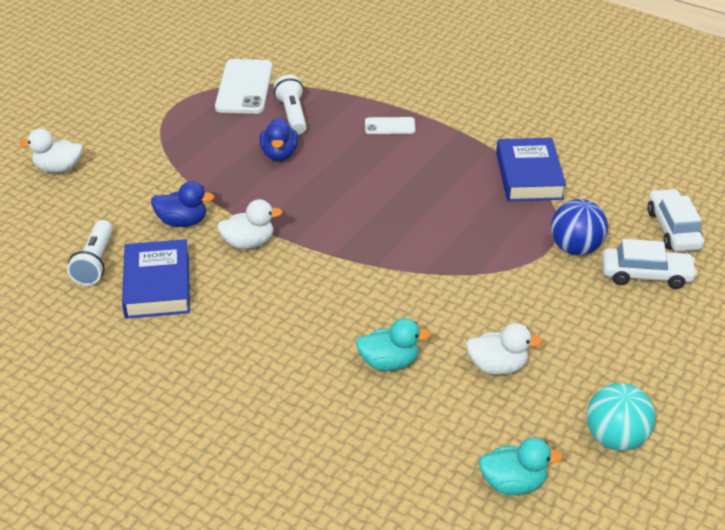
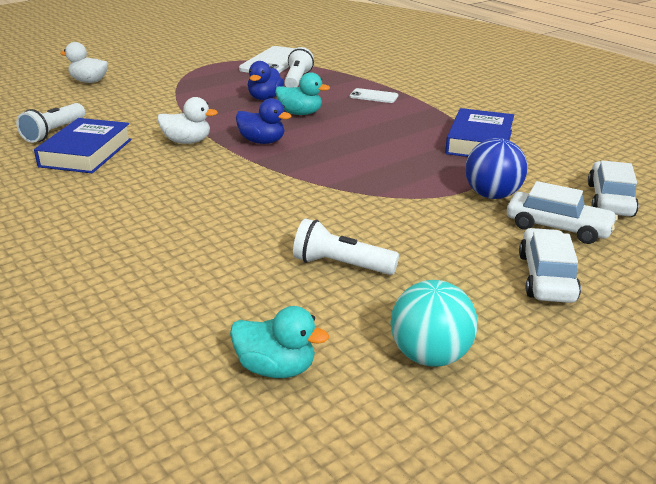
camera: 20 degrees right, 10 degrees down
(182, 222) = (148, 121): blue duck -> blue duck (262, 141)
(389, 363) = (233, 240): turquoise duck -> turquoise duck (300, 113)
(497, 366) = (341, 265): white duck -> white flashlight
(661, 335) = (546, 277): none -> white car

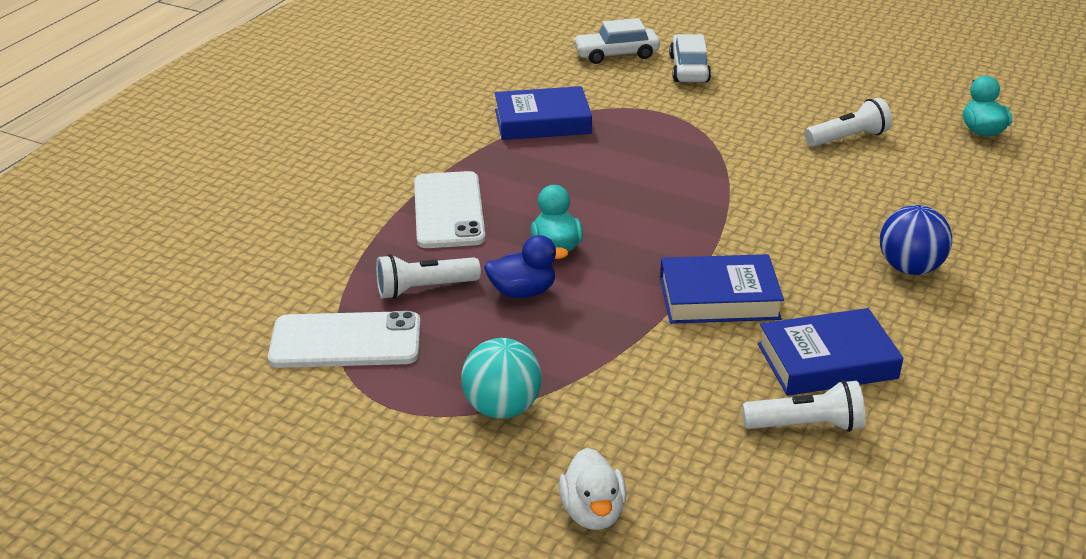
camera: 115 degrees left, 5 degrees up
(187, 141) = (719, 298): white duck -> blue book
(262, 141) = (666, 245): blue duck -> none
(341, 265) = (848, 138): white flashlight -> white flashlight turned 105 degrees counterclockwise
(374, 96) = (448, 210): white phone -> white phone, size x1.94
(430, 356) = (903, 89): turquoise ball -> turquoise ball (502, 408)
(492, 195) = (660, 99): blue ball -> blue ball (909, 268)
(546, 277) = (767, 66): white car -> none

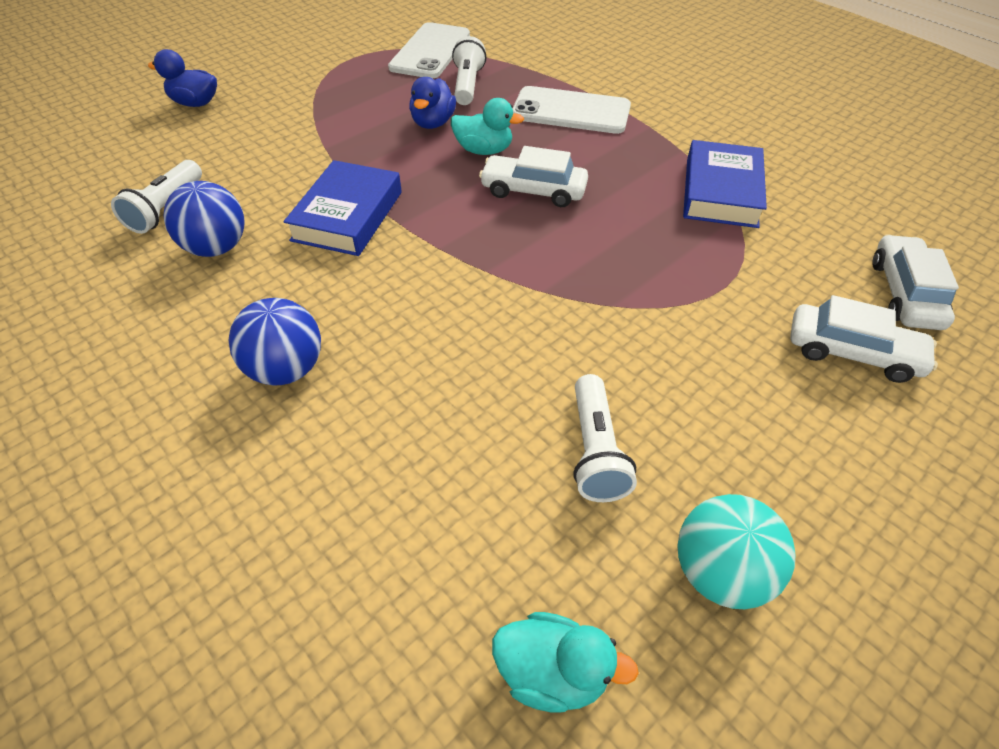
camera: 110 degrees right, 15 degrees up
(502, 408) = (315, 91): turquoise ball -> turquoise ball (720, 572)
(593, 512) = (195, 103): white duck -> blue duck
(604, 206) = (533, 190): none -> white car
(827, 361) = (217, 247): blue book -> blue ball

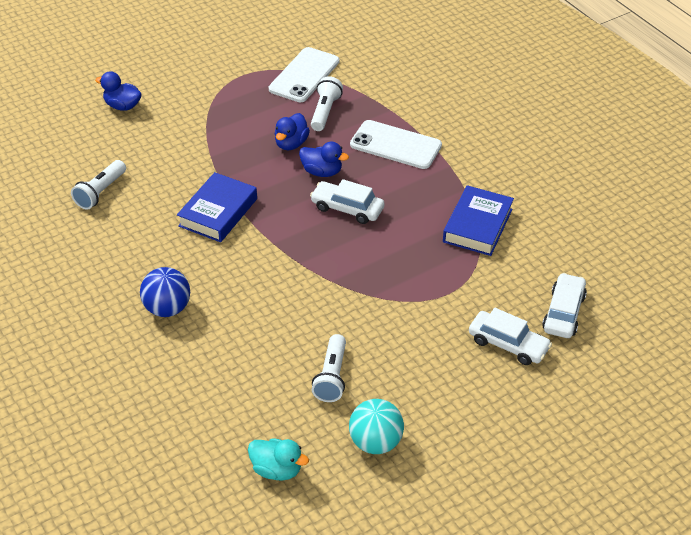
camera: 10 degrees right, 5 degrees down
(217, 247) = (132, 225): blue ball -> none
(484, 150) = (322, 172): turquoise duck -> blue duck

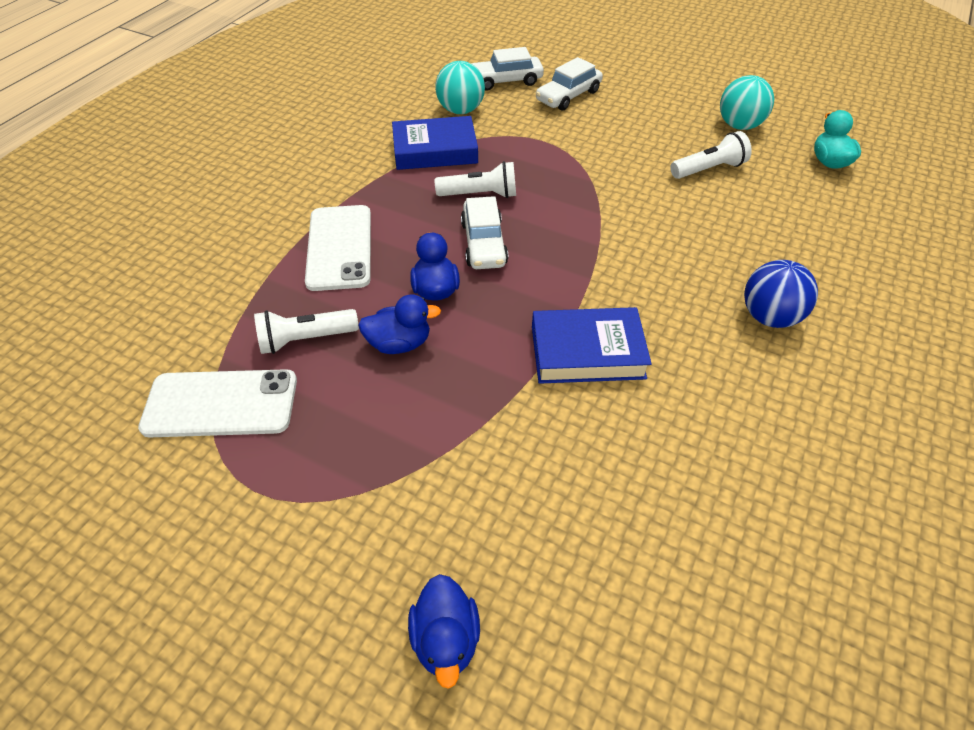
camera: 120 degrees left, 5 degrees up
(100, 192) = (670, 517): white flashlight -> white flashlight (480, 194)
(508, 344) = (568, 96): white car -> white car turned 135 degrees counterclockwise
(529, 263) = (460, 110): none -> turquoise ball

